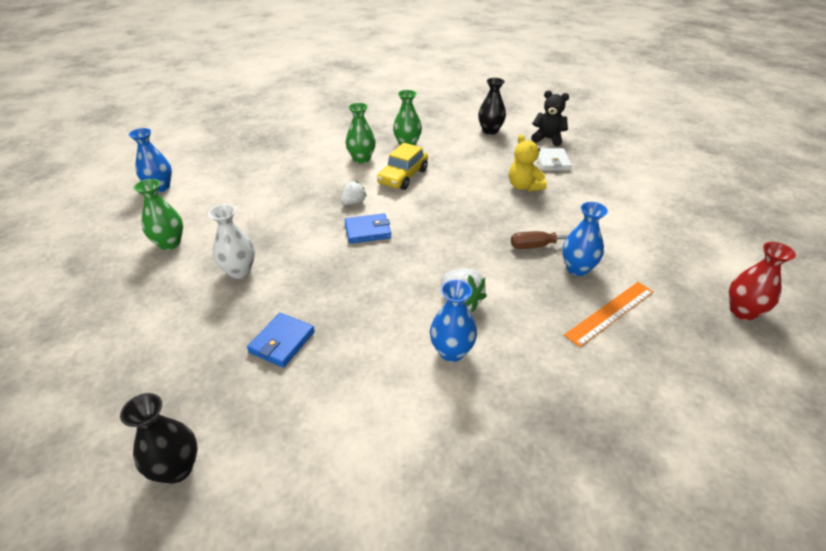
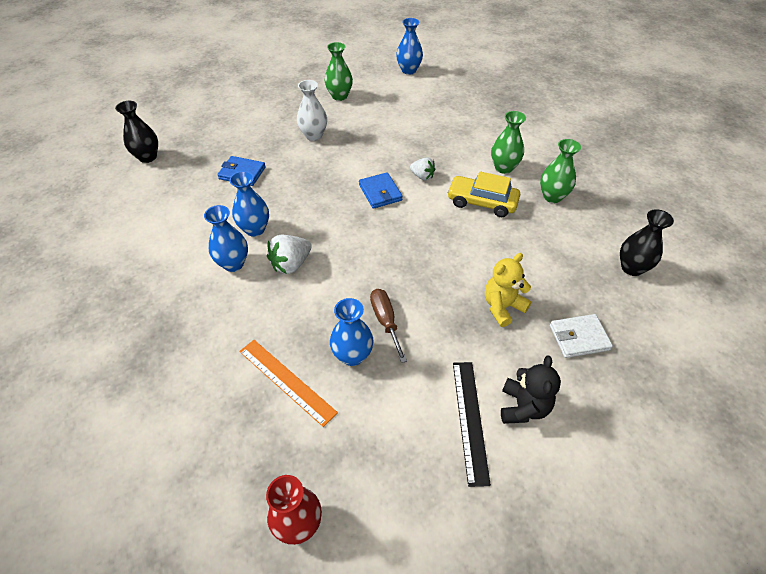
camera: 80 degrees right, 10 degrees up
(397, 331) = (255, 229): none -> blue vase
(548, 139) = (645, 333): black teddy bear -> black teddy bear (523, 407)
(629, 217) = (470, 420): none -> black ruler

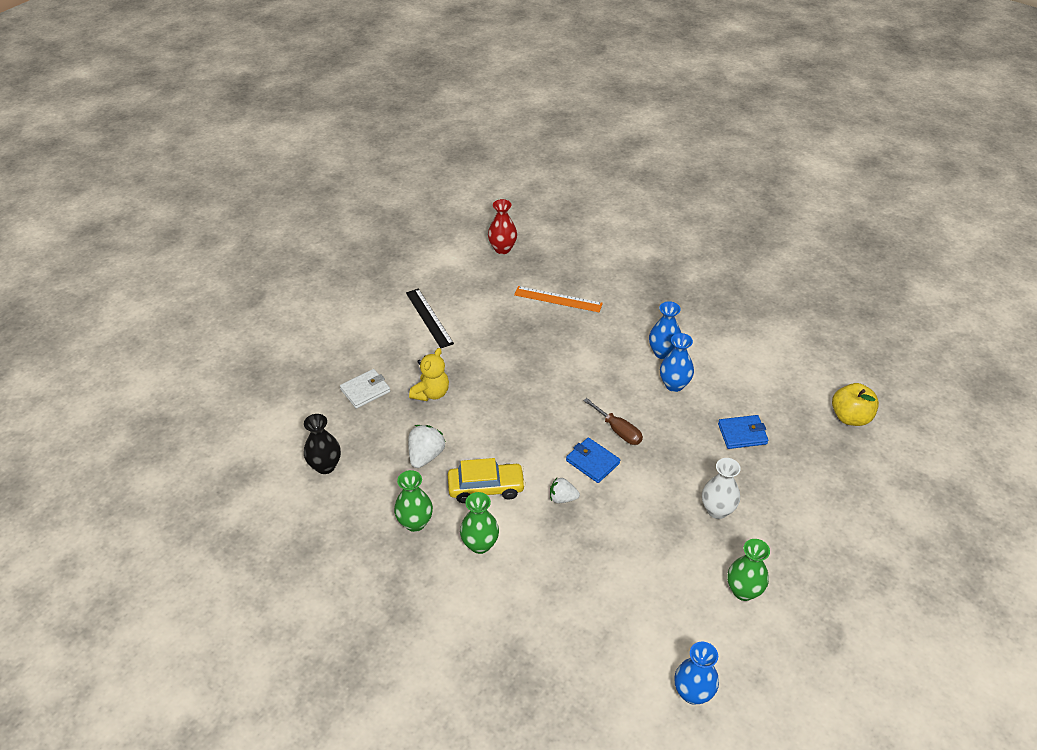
camera: 155 degrees right, 5 degrees down
(148, 157) = (850, 417): black vase -> yellow apple
(291, 264) = (618, 368): white strawberry -> white strawberry (426, 456)
(352, 355) = (525, 326): blue vase -> none
(386, 321) = (515, 353): brown screwdriver -> brown screwdriver (618, 430)
(523, 407) = (396, 335): black teddy bear -> none

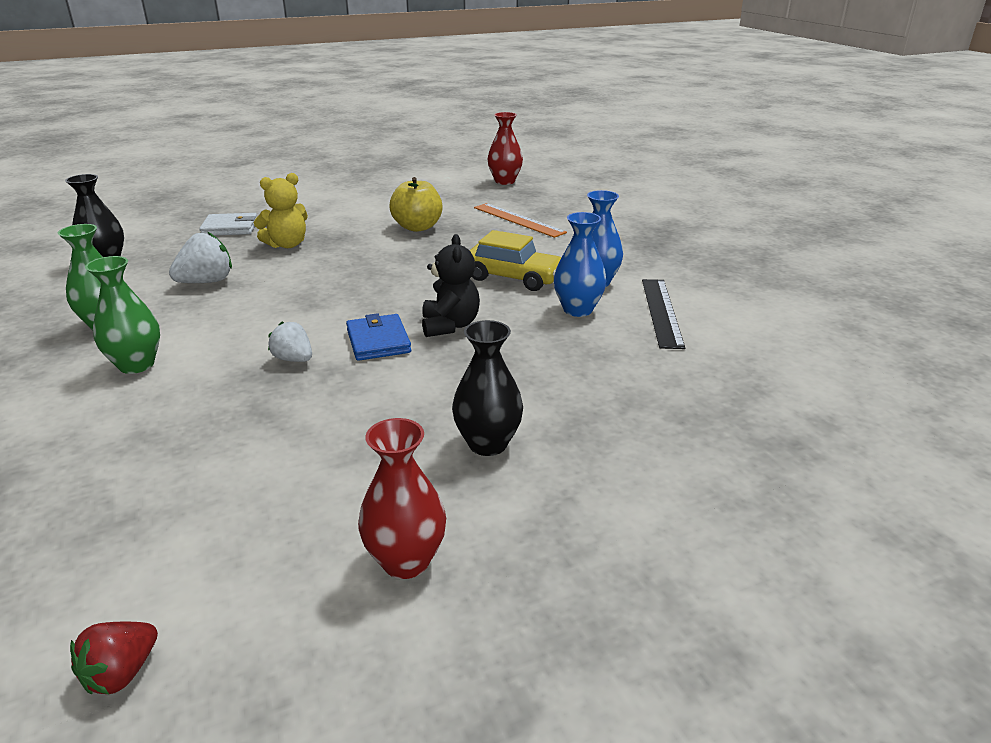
camera: 30 degrees right, 15 degrees down
(429, 318) = (366, 202): black ruler -> black ruler (661, 312)
(486, 488) = (224, 323): yellow car -> yellow car (513, 278)
(618, 430) = (450, 325): brown screwdriver -> black teddy bear
(693, 693) = (121, 673): blue vase -> red strawberry
(717, 510) = (488, 444): white vase -> black vase
(742, 434) = (625, 379): blue wallet -> none
(743, 591) = (406, 561): green vase -> red vase
(850, 417) = (839, 417): yellow apple -> yellow apple (417, 227)

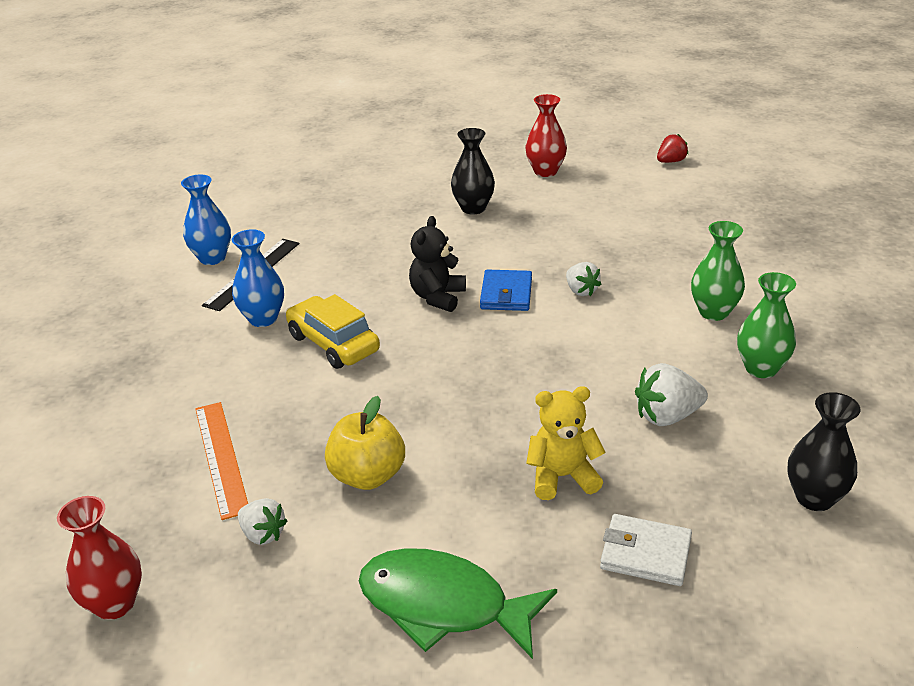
camera: 155 degrees left, 5 degrees up
(341, 201) = (443, 605): none -> green fish
(457, 204) = (263, 534): none -> white strawberry
(578, 310) = (316, 290): blue vase -> blue vase (212, 258)

